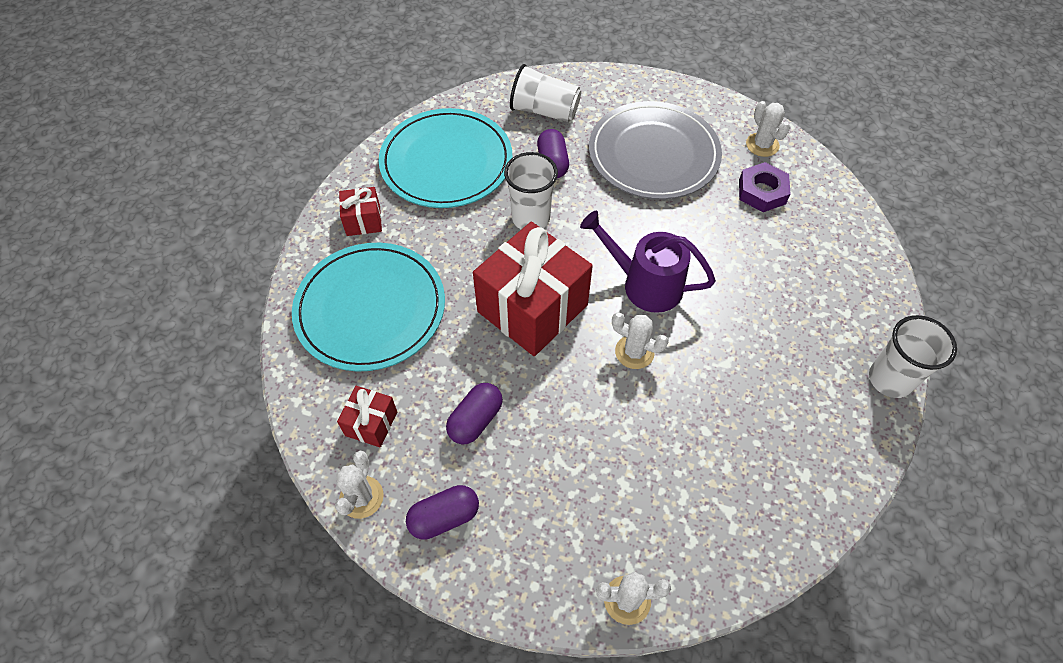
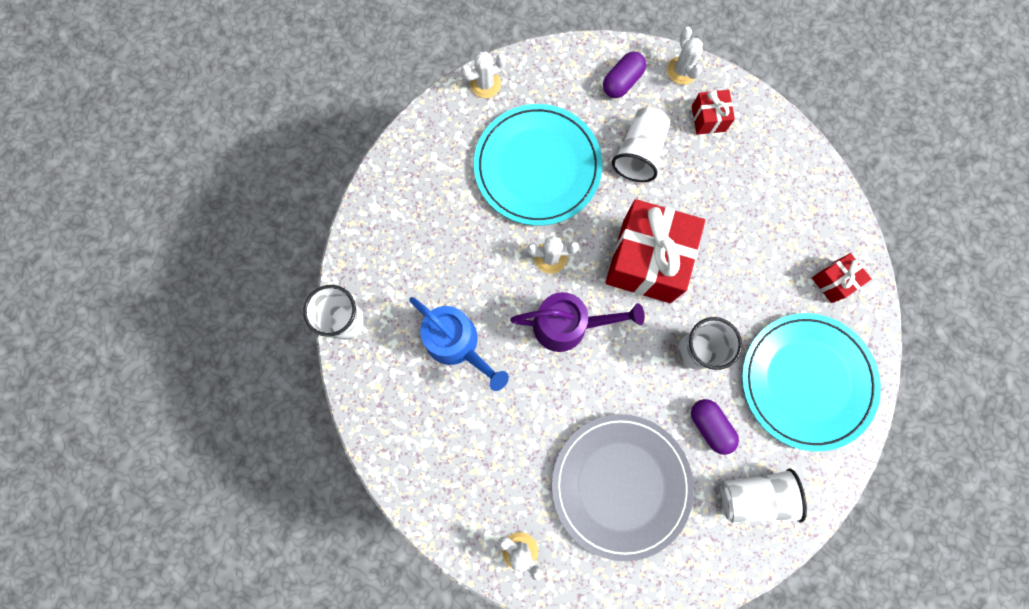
camera: 155 degrees right, 20 degrees up
(370, 309) = (770, 203): turquoise plate -> turquoise plate (537, 167)
(475, 420) = (639, 152): purple capsule -> white cup
(762, 192) = (501, 482): purple nut -> none
(769, 312) = (457, 344): none -> blue watering can

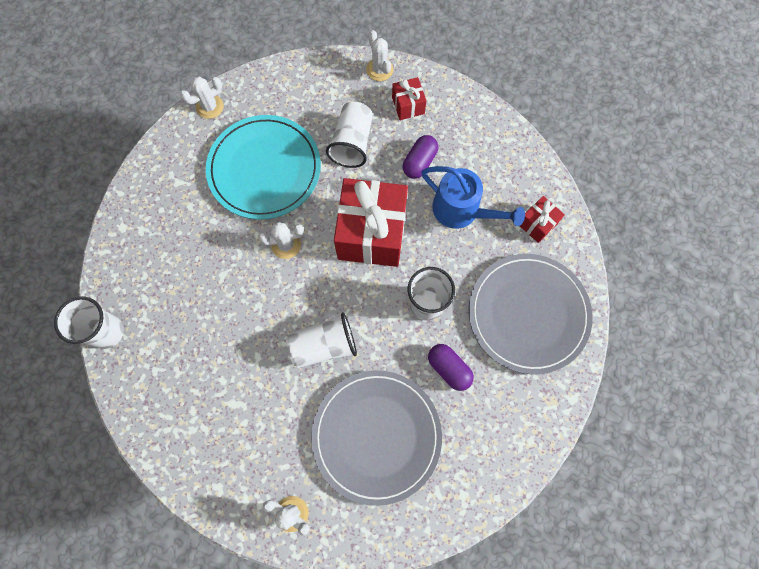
camera: 10 degrees left, 5 degrees down
(457, 344) = (211, 335): blue watering can -> blue watering can (461, 210)
(567, 325) = (309, 301): purple watering can -> none
(622, 82) = (329, 86): purple capsule -> purple capsule (419, 162)
(754, 496) = (497, 423): white cup -> white cup (324, 345)
(807, 381) = (528, 314): turquoise plate -> grey plate

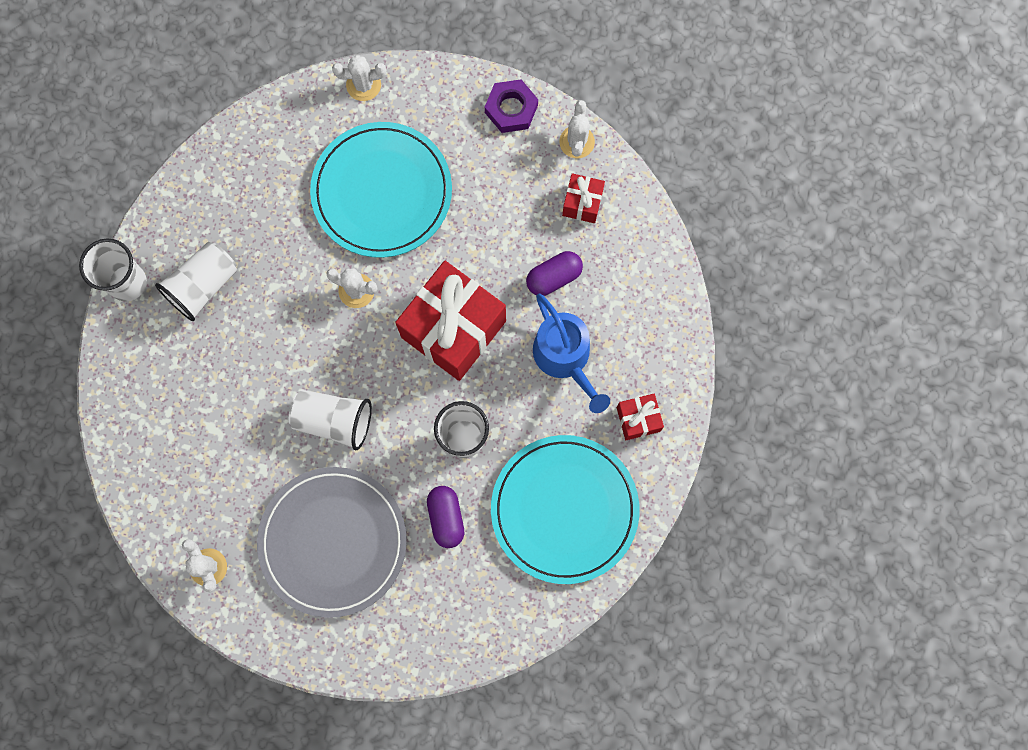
camera: 30 degrees right, 5 degrees up
(322, 71) = (511, 109): none -> purple nut
(352, 143) = (493, 214): white cup -> white cup (203, 285)
(528, 314) = (564, 509): grey plate -> turquoise plate

